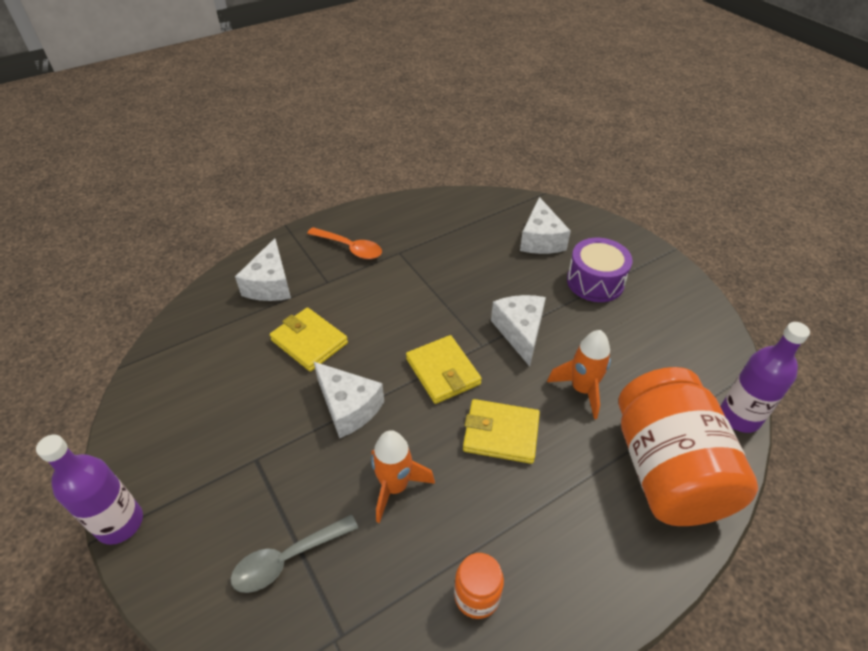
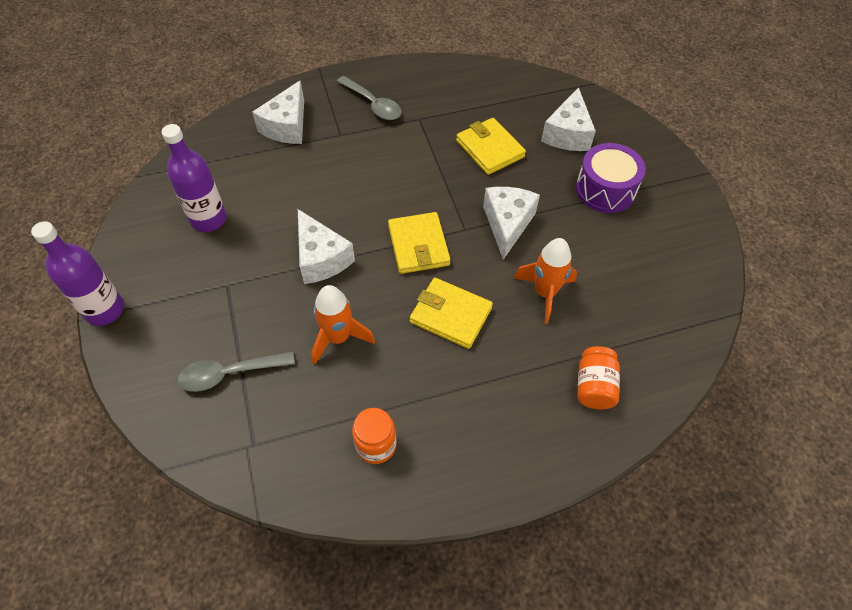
camera: 15 degrees right, 10 degrees up
(309, 342) = (305, 189): yellow wallet -> yellow wallet (490, 149)
(350, 248) = (373, 104): orange spoon -> grey spoon
(667, 470) = (594, 386): orange jar -> orange jar, size x0.43
(739, 417) = (691, 356): purple bottle -> purple bottle (208, 219)

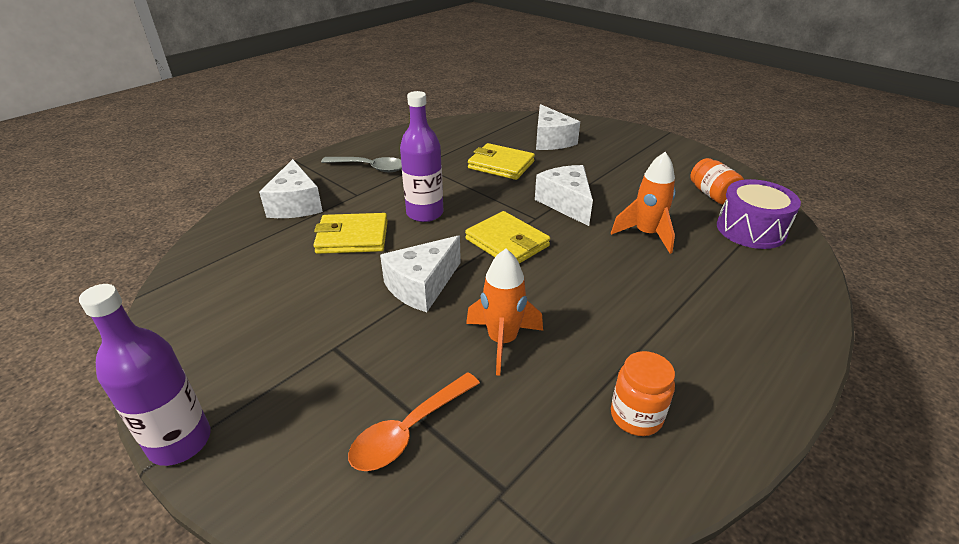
camera: 30 degrees left, 20 degrees down
(208, 219) = (264, 301): purple bottle -> purple bottle (425, 213)
(229, 374) = (409, 430): grey spoon -> orange spoon
(321, 258) = (422, 286): white cheese -> white cheese turned 105 degrees clockwise
(450, 315) = (588, 279): yellow wallet -> yellow wallet (352, 237)
(594, 386) = (757, 278): orange jar -> orange jar (712, 195)
(605, 190) = (614, 161): purple drum -> purple drum (751, 229)

